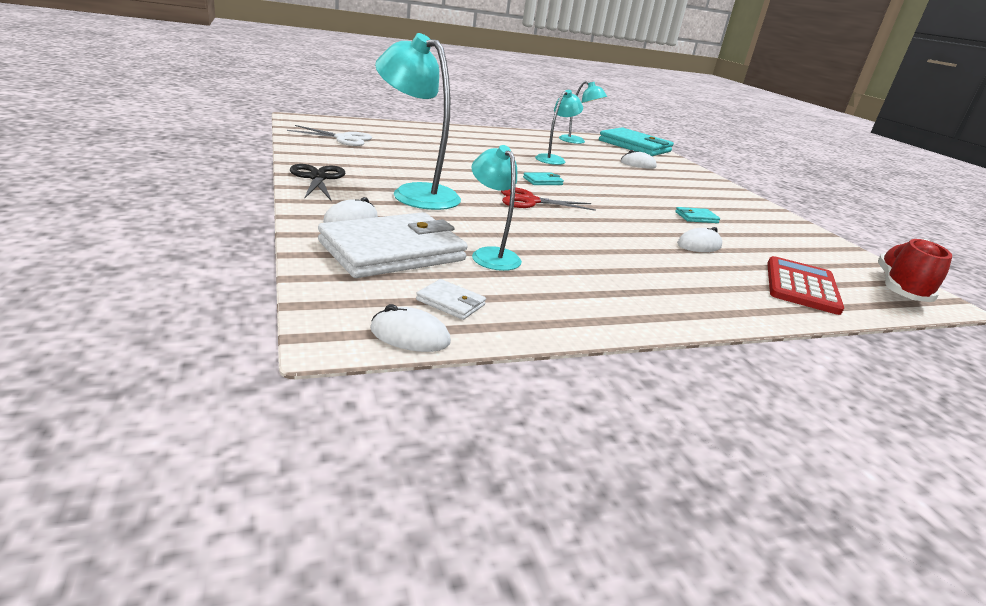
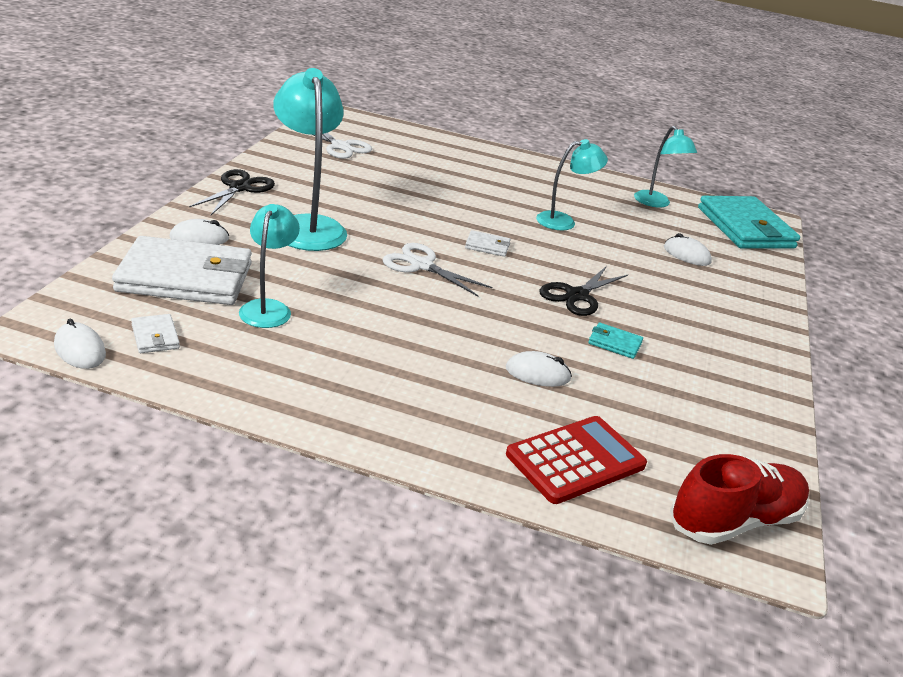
camera: 35 degrees right, 5 degrees up
(530, 201) = (421, 265): red scissors -> white scissors
(542, 181) = (487, 246): turquoise wallet -> white wallet
(634, 197) = (577, 295): none -> black scissors

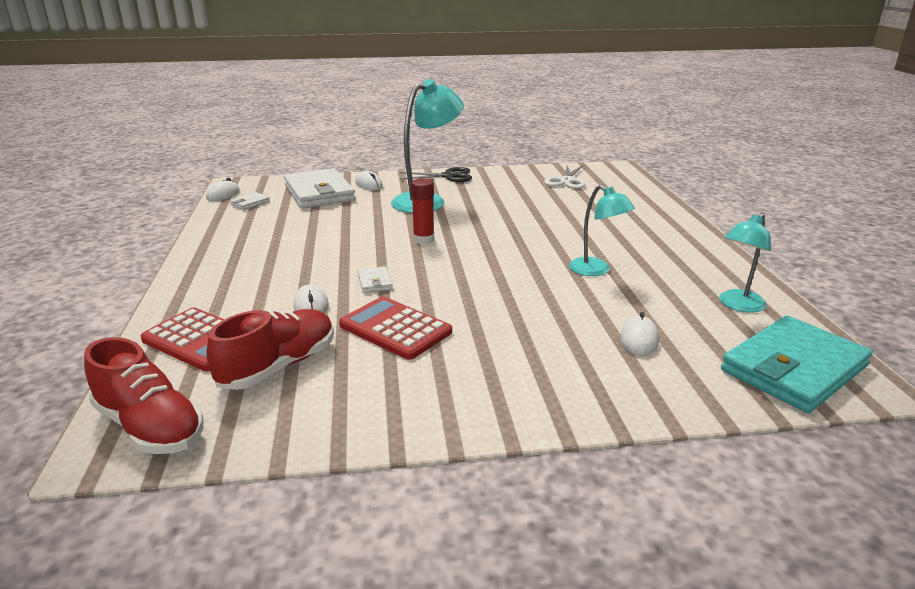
camera: 70 degrees right, 5 degrees down
(268, 308) = (308, 216): turquoise lamp -> none
(421, 265) = (423, 239): white scissors -> red glue stick
(487, 246) = (492, 252): white wallet -> white wallet (375, 282)
(577, 295) = (459, 299): black scissors -> none
(614, 343) = (395, 329): turquoise wallet -> red calculator
(654, 422) = (279, 366): none -> red shoe

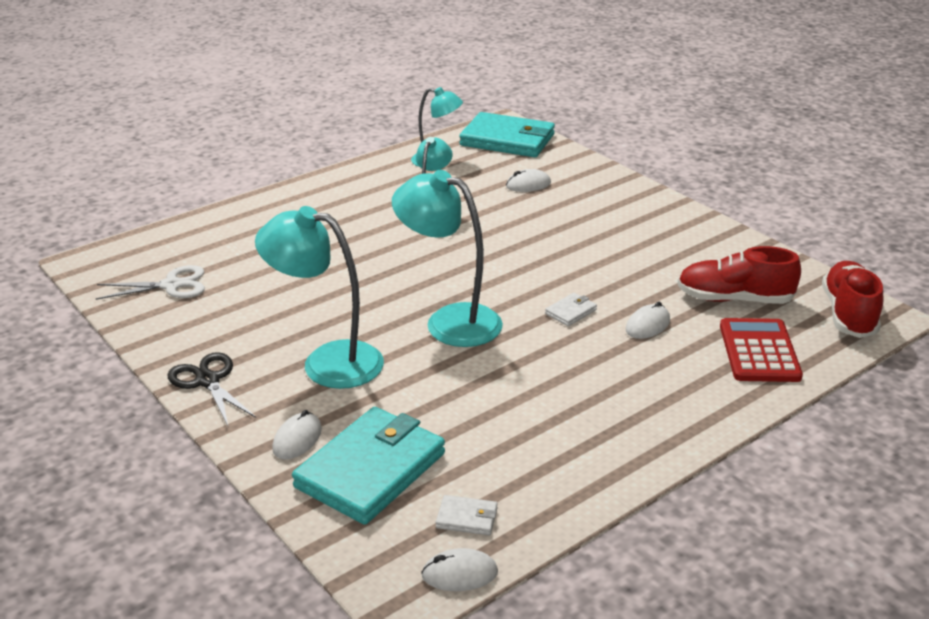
camera: 120 degrees left, 5 degrees up
(319, 193) = (370, 470): white wallet -> turquoise wallet
(395, 329) = (629, 273): red calculator -> none
(423, 239) = (449, 321): red glue stick -> turquoise lamp

